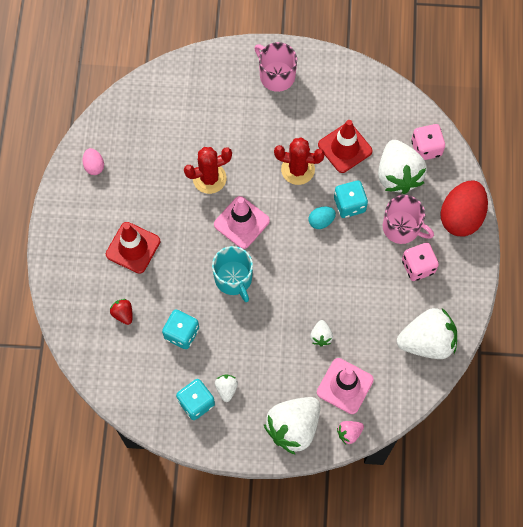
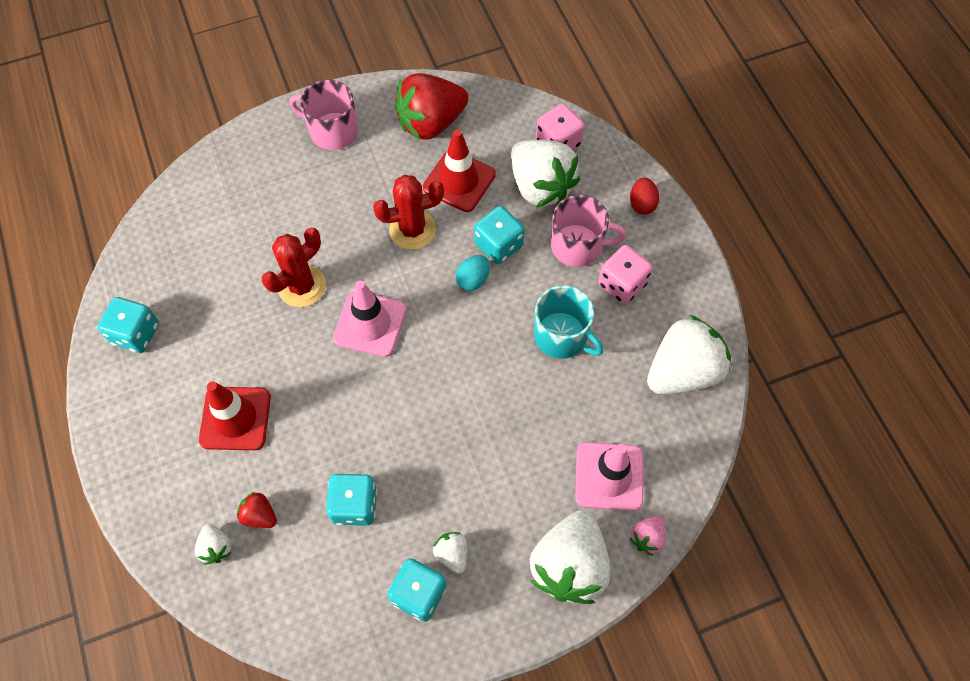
camera: 25 degrees left, 5 degrees down
(94, 166) = (136, 334): pink egg -> turquoise dice
(234, 279) = (393, 400): turquoise mug -> turquoise mug (562, 336)
(321, 336) = (545, 425): white strawberry -> white strawberry (216, 547)
(346, 97) = (431, 123): none -> red strawberry
(461, 217) = (642, 204): red egg -> red egg, size x0.48

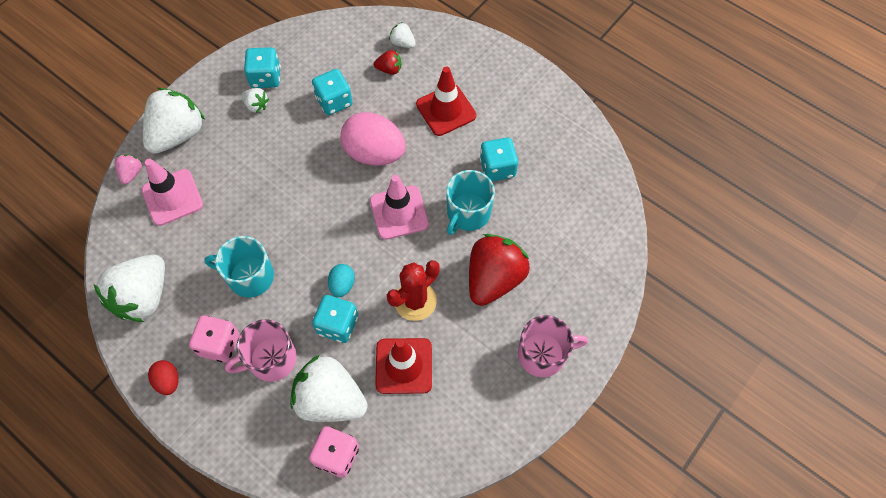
camera: 150 degrees right, 0 degrees up
(136, 334) = (554, 125): turquoise dice -> turquoise dice (497, 168)
(302, 286) = (468, 213): red cactus -> turquoise mug
(351, 407) = (374, 153): none -> pink egg
(431, 123) = (464, 411): red strawberry -> red strawberry (494, 278)
(569, 565) = (178, 134): white strawberry -> white strawberry turned 45 degrees clockwise
(642, 204) = (231, 431): red egg -> red egg (168, 381)

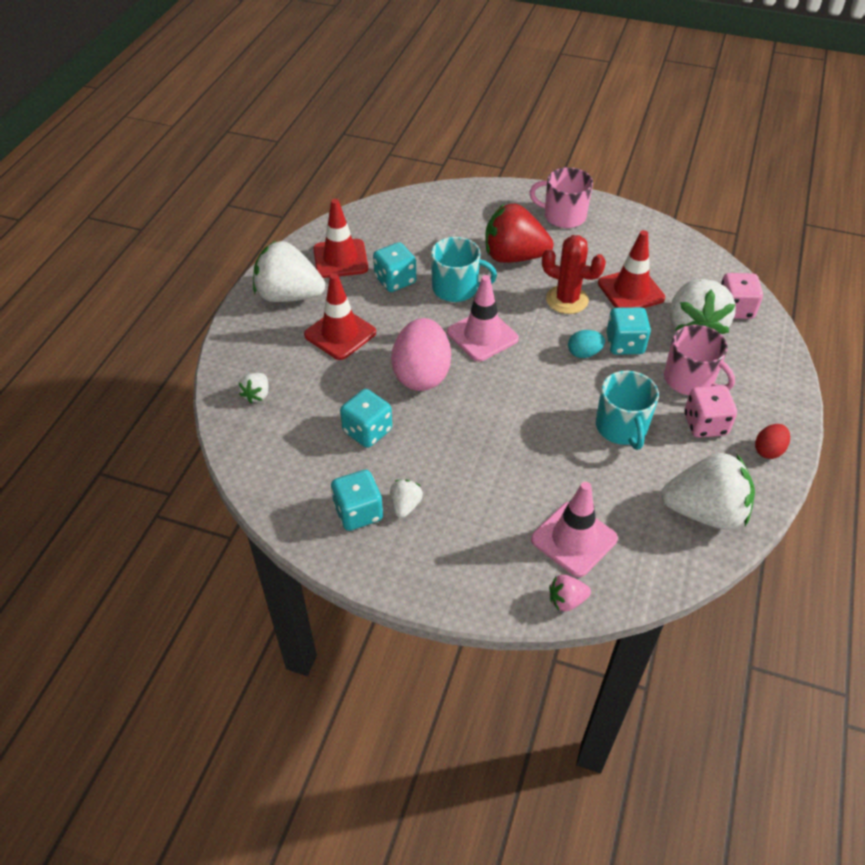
camera: 110 degrees left, 15 degrees down
(178, 134) = (485, 574): white strawberry -> white strawberry (289, 295)
(389, 69) = (301, 395): red strawberry -> none
(543, 134) = (340, 259): none -> red traffic cone
(543, 354) = (563, 216): pink mug -> pink mug turned 45 degrees counterclockwise

